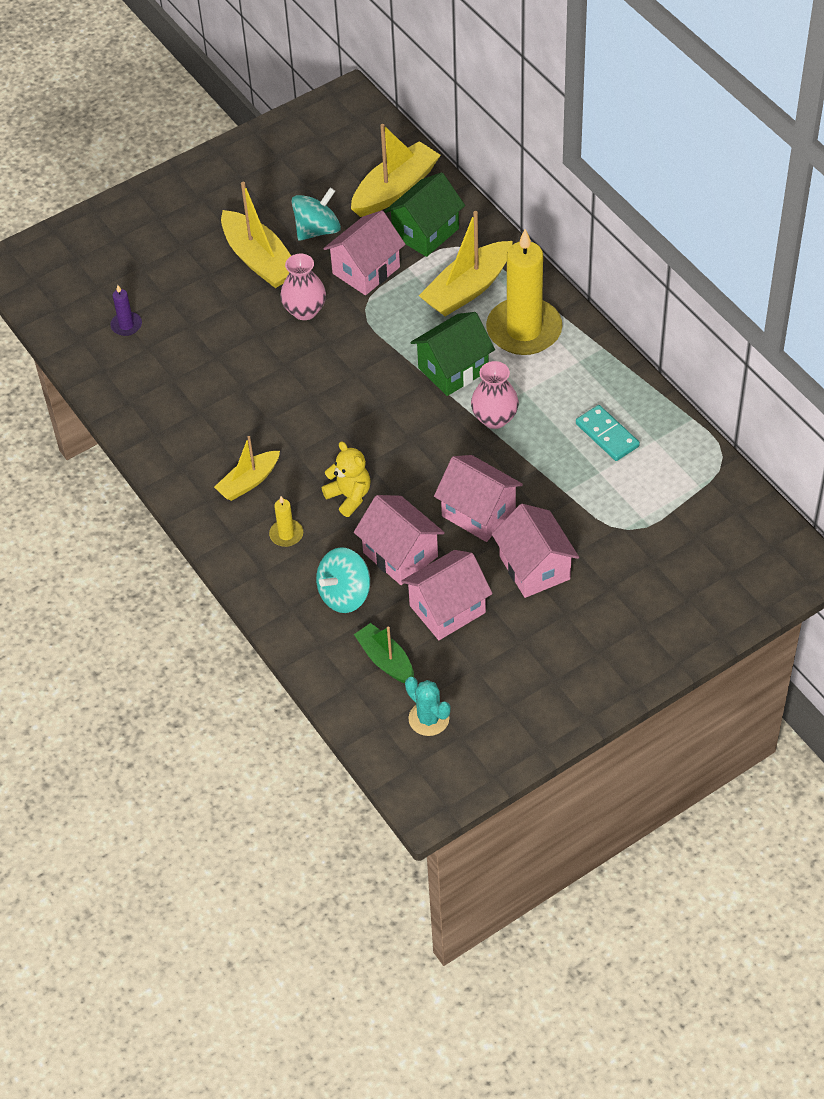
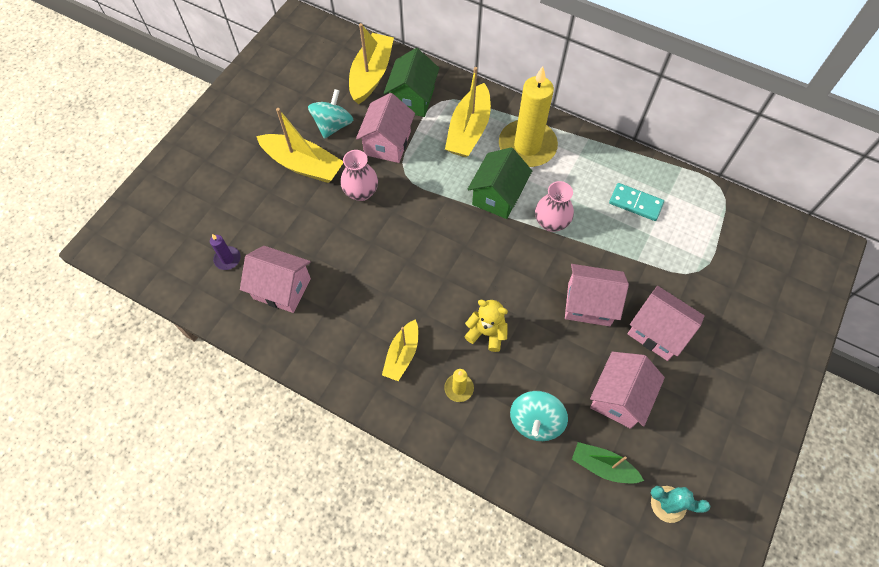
camera: 30 degrees left, 10 degrees up
(400, 554) = (555, 366): pink house -> pink house (282, 288)

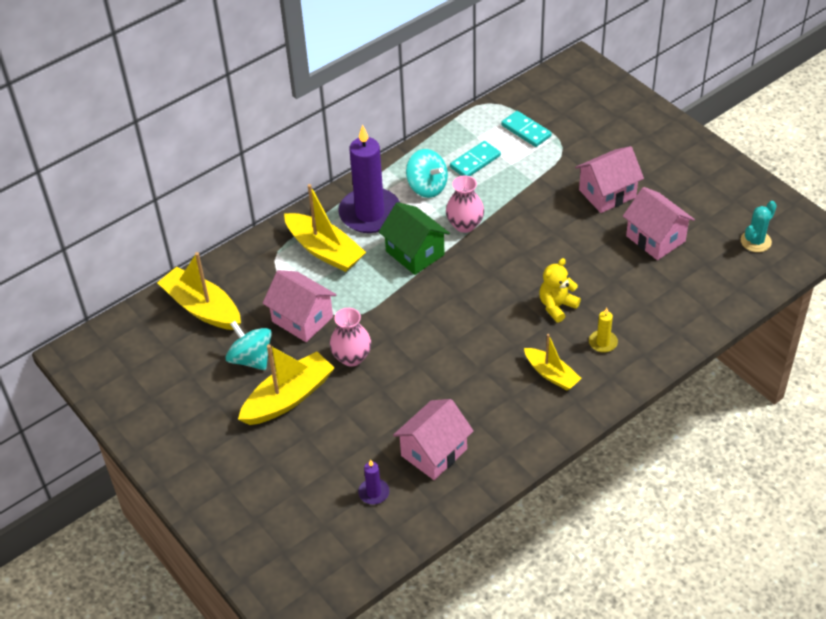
camera: 65 degrees left, 15 degrees down
(412, 99) = (257, 283): green house -> none
(527, 146) = (370, 213): yellow candle -> purple candle
(535, 421) = (655, 299): turquoise spinning top -> turquoise spinning top (427, 187)
(588, 304) = (560, 228): pink house -> none
(603, 466) = (711, 270): green boat -> none
(702, 231) = (526, 131): none -> turquoise domino

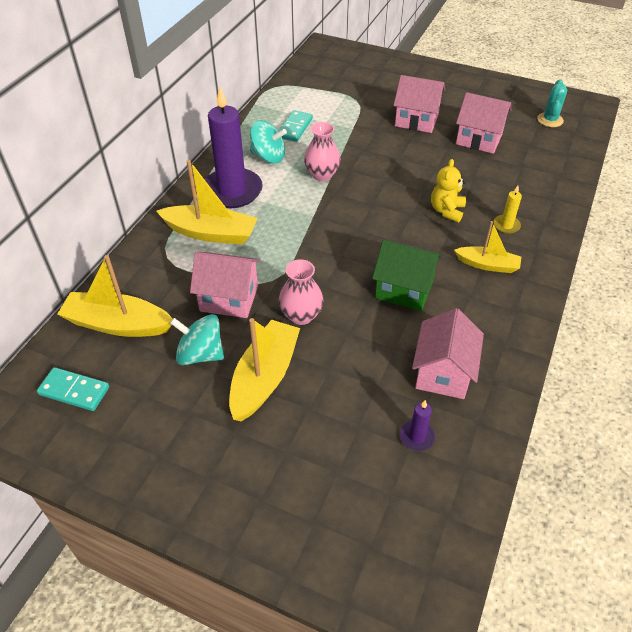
camera: 30 degrees left, 0 degrees up
(415, 253) = (295, 209): green house -> green house (404, 290)
(526, 131) = (319, 97): turquoise domino -> turquoise domino (74, 391)
(607, 193) = (416, 120): pink house -> pink house turned 75 degrees clockwise

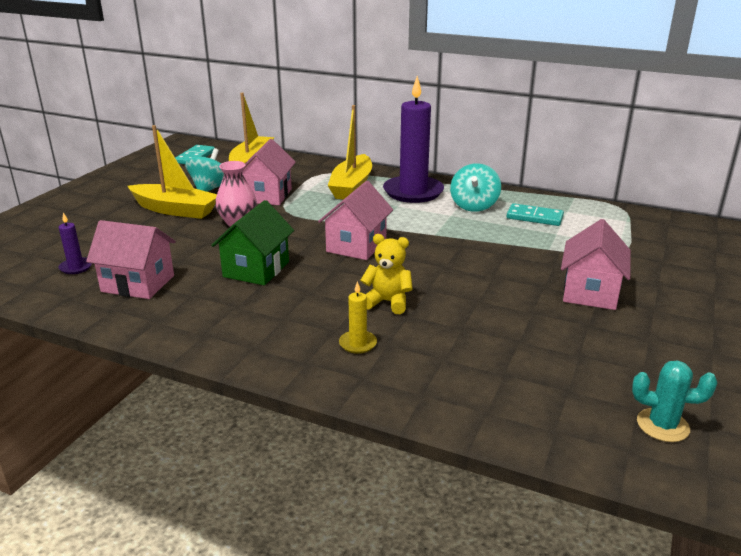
camera: 90 degrees right, 20 degrees down
(322, 175) = (448, 231): pink vase -> none
(479, 139) = (562, 340): pink house -> pink house (356, 246)
(487, 265) = (284, 322): yellow boat -> none

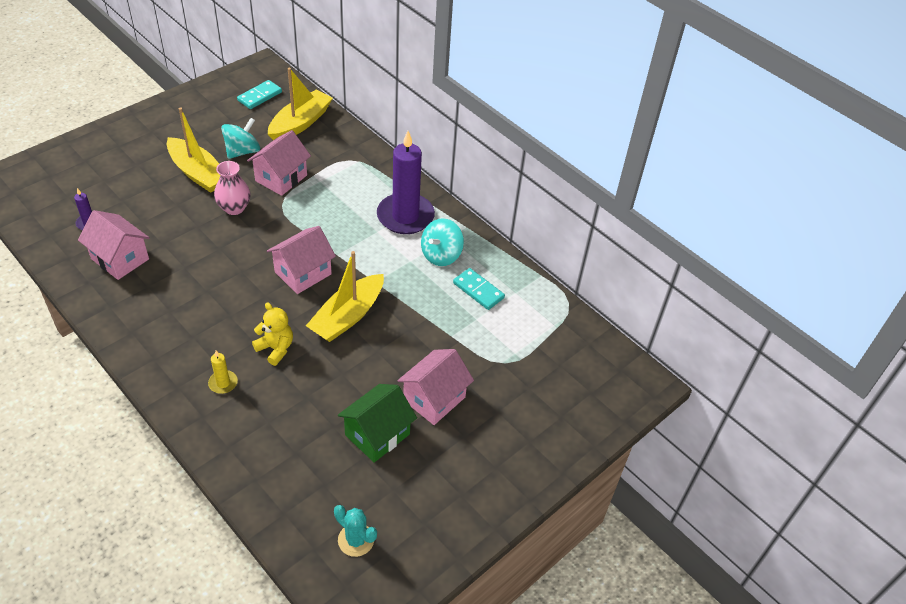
camera: 20 degrees right, 20 degrees up
(256, 269) = (210, 274): green house -> green house (377, 434)
(352, 186) = (360, 189): yellow boat -> yellow boat (348, 316)

